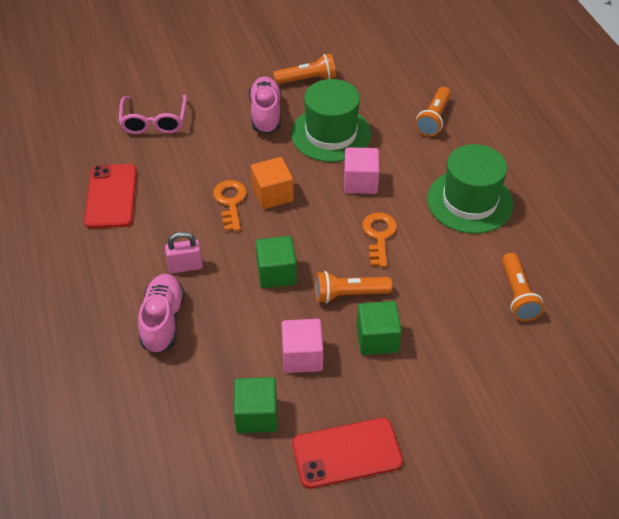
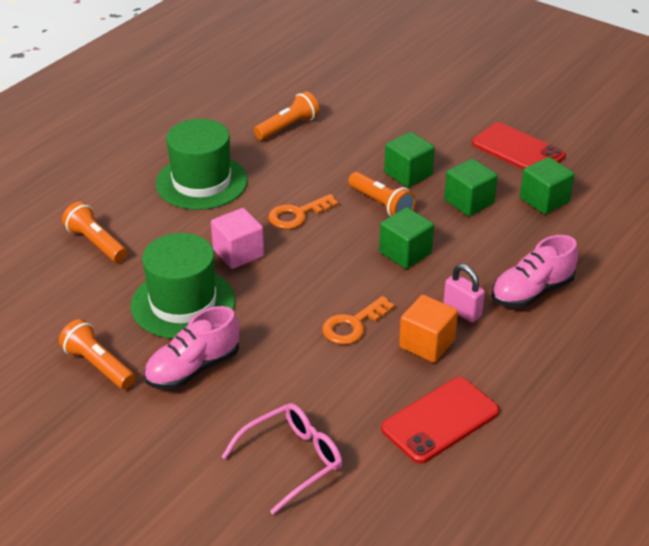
camera: 125 degrees left, 10 degrees down
(272, 194) = (313, 302): orange cube -> orange cube (427, 343)
(302, 356) = (469, 202): pink cube -> green cube
(434, 119) = (96, 243): orange flashlight -> orange flashlight turned 120 degrees counterclockwise

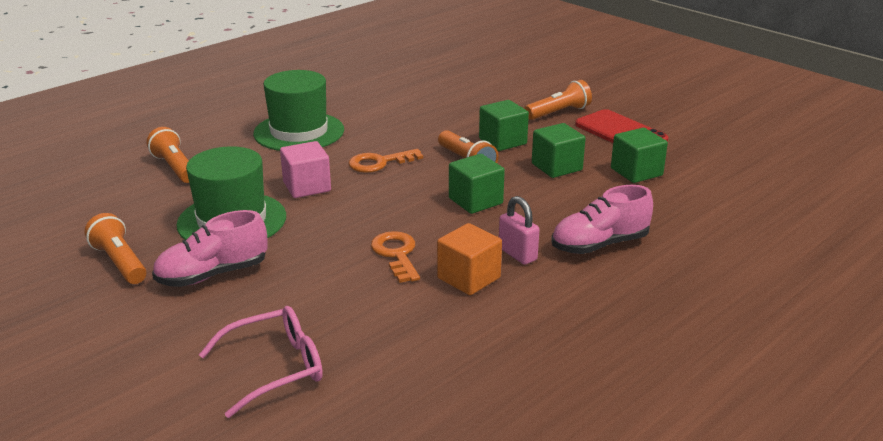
camera: 10 degrees right, 10 degrees down
(288, 127) = (400, 100): orange flashlight -> orange flashlight (558, 112)
(353, 325) = (396, 254): orange key -> orange key turned 105 degrees clockwise
(440, 420) = (456, 349): red phone -> none

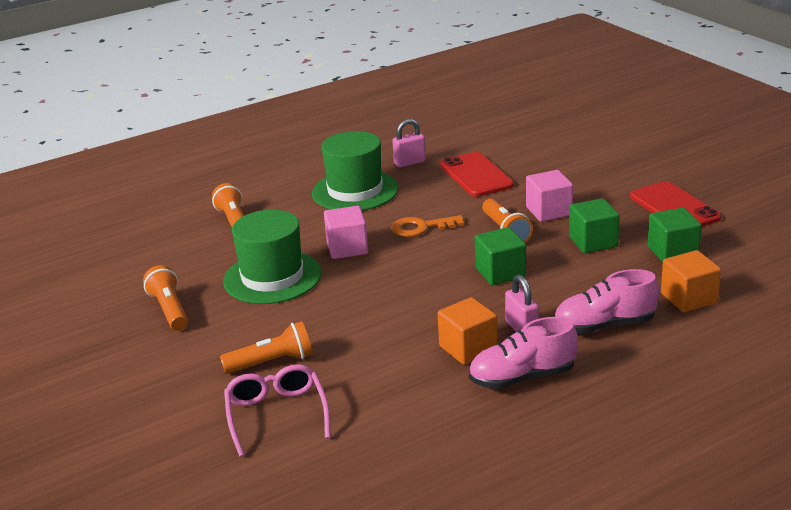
camera: 15 degrees right, 0 degrees up
(213, 275) = (244, 327): pink shoe -> pink shoe (522, 377)
(275, 368) = (276, 414): pink glasses -> pink glasses turned 90 degrees counterclockwise
(348, 103) = (410, 162): none -> pink padlock
(396, 254) = (409, 320): orange key -> none
(419, 112) = (476, 175): none -> red phone
(502, 141) = (549, 211): green cube -> pink cube
(558, 112) = (617, 182): orange flashlight -> orange flashlight (272, 362)
(670, 213) = (688, 298): none -> orange cube

